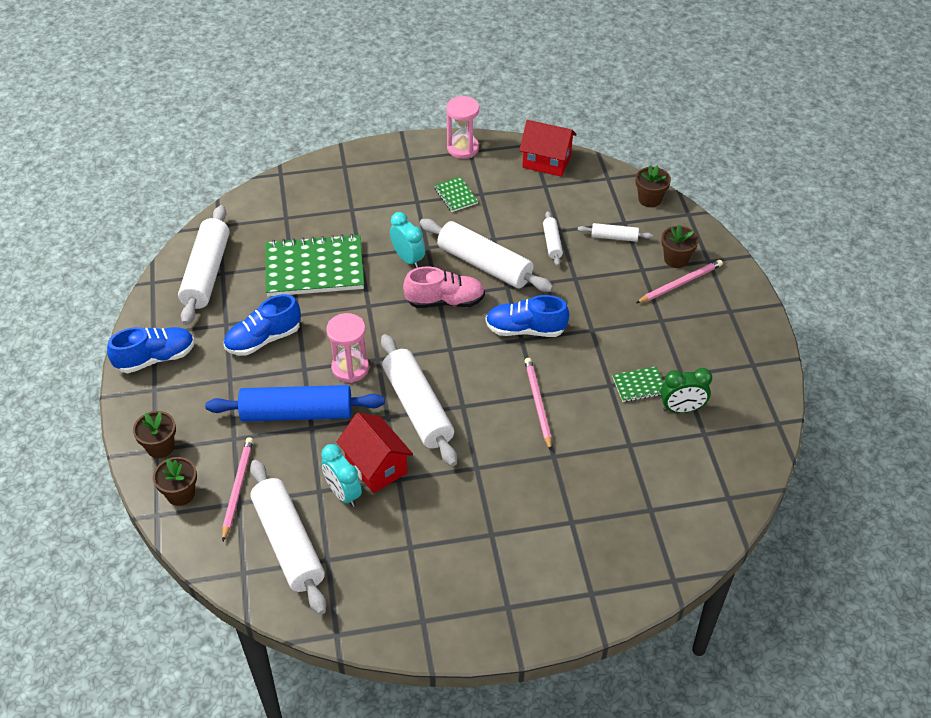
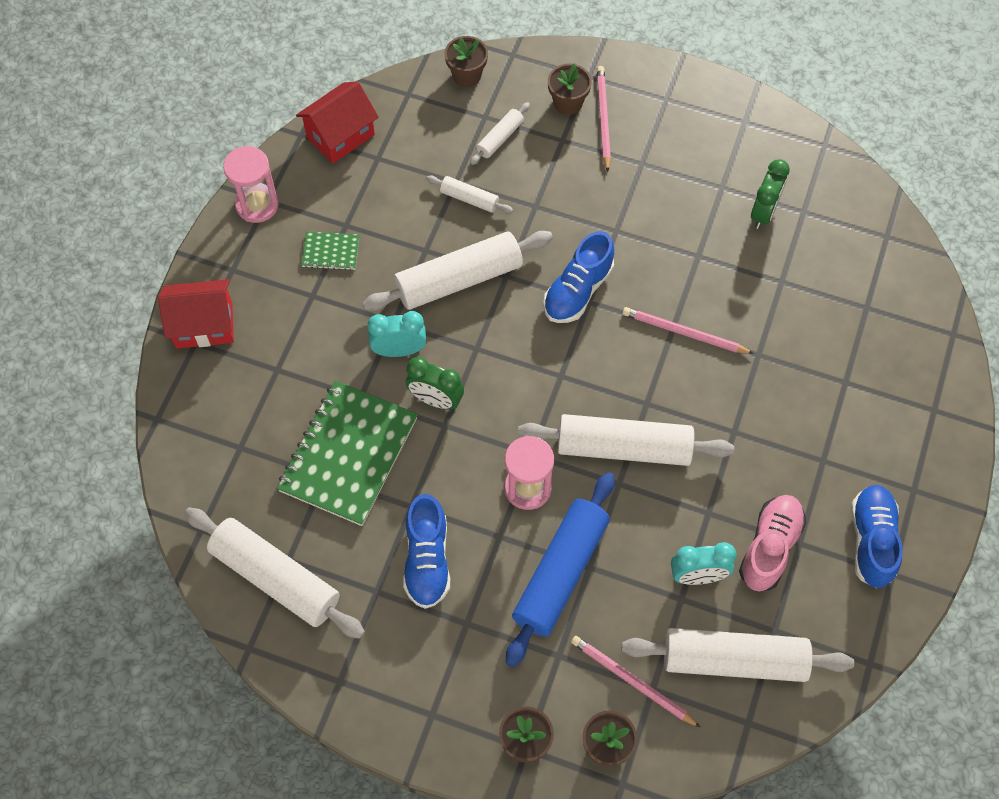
camera: 60 degrees left, 15 degrees up
(155, 358) = (382, 694): blue shoe -> blue shoe (871, 540)
(376, 466) = (679, 526): red house -> red house (204, 325)
(384, 293) = (436, 400): none -> green clock
(445, 301) = (488, 345): pink shoe -> pink shoe (770, 547)
(639, 385) = (713, 231): green notebook -> none

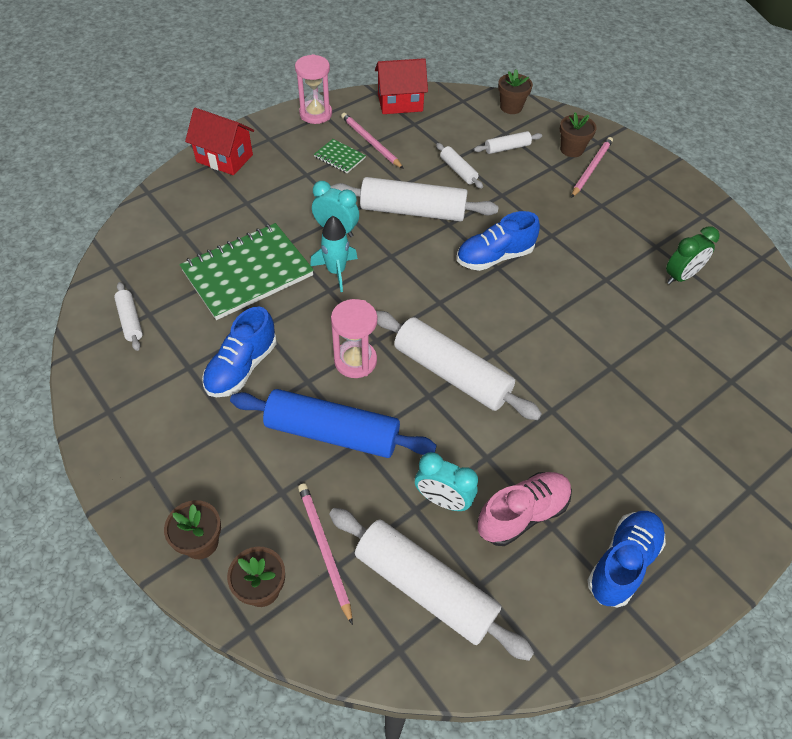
camera: 30 degrees right, 10 degrees down
(276, 578) = (130, 320): white rolling pin -> white rolling pin, size x0.48
(436, 400) = (336, 271): green clock -> turquoise rocket
(560, 573) = (332, 433): blue rolling pin -> blue rolling pin turned 45 degrees clockwise
(684, 333) = (558, 322): pink pencil -> pink pencil (370, 142)

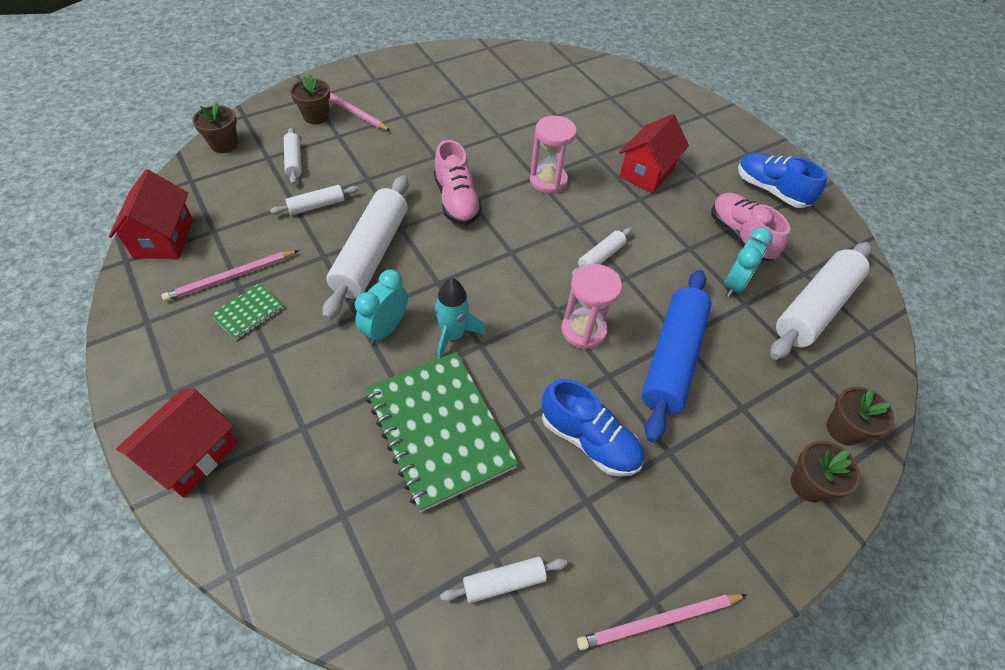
camera: 85 degrees left, 0 degrees up
(315, 114) = (140, 331): pink hourglass -> pink hourglass (548, 181)
(324, 549) = (795, 376): pink pencil -> pink pencil (659, 621)
(451, 373) = (601, 257): white rolling pin -> white rolling pin, size x0.48
(494, 257) = (456, 201): blue shoe -> pink shoe
(600, 418) = (646, 172): none -> red house
(680, 276) = (502, 93): green clock -> none

